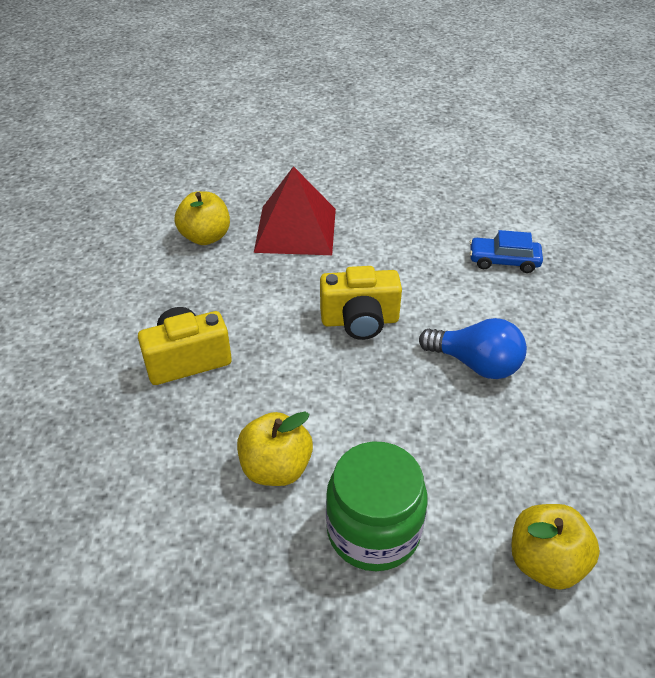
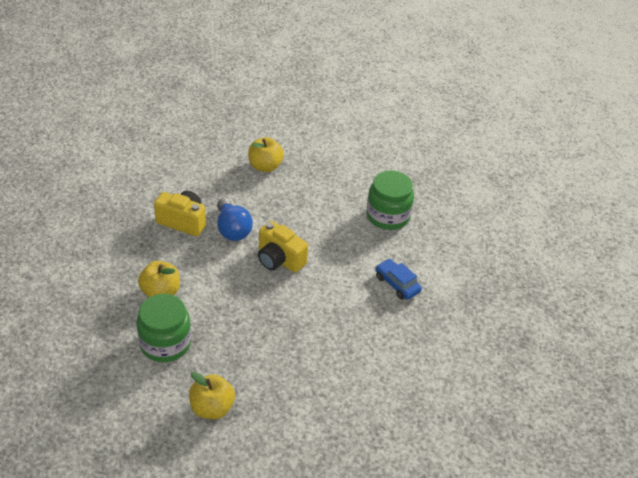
camera: 40 degrees right, 0 degrees up
(295, 230) = (313, 192): red pyramid -> none
(399, 206) = (388, 216): none -> green jar
(475, 364) = (303, 318): blue light bulb -> blue light bulb (232, 229)

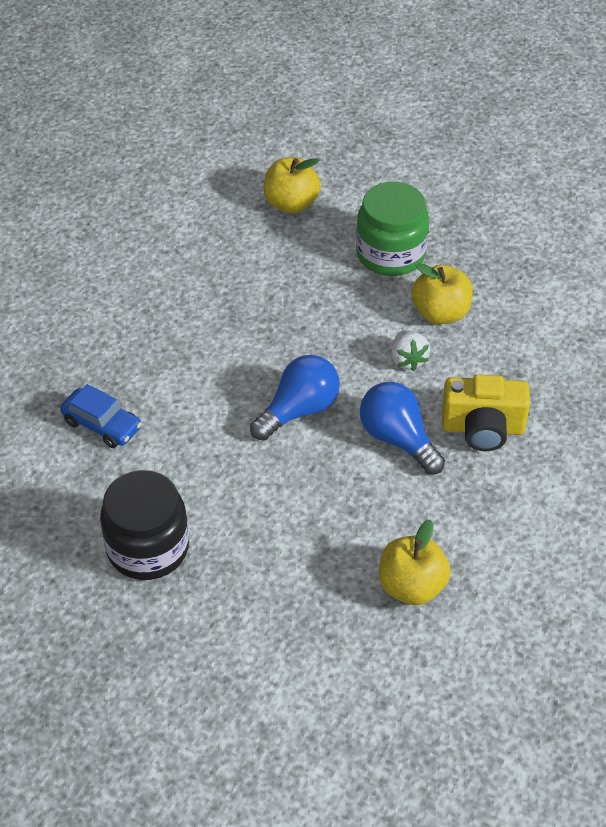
camera: 165 degrees right, 5 degrees up
(199, 270) = (407, 360): none -> white strawberry
(279, 259) = (299, 410): yellow camera -> blue light bulb
(388, 216) = (148, 548): green jar -> black jar

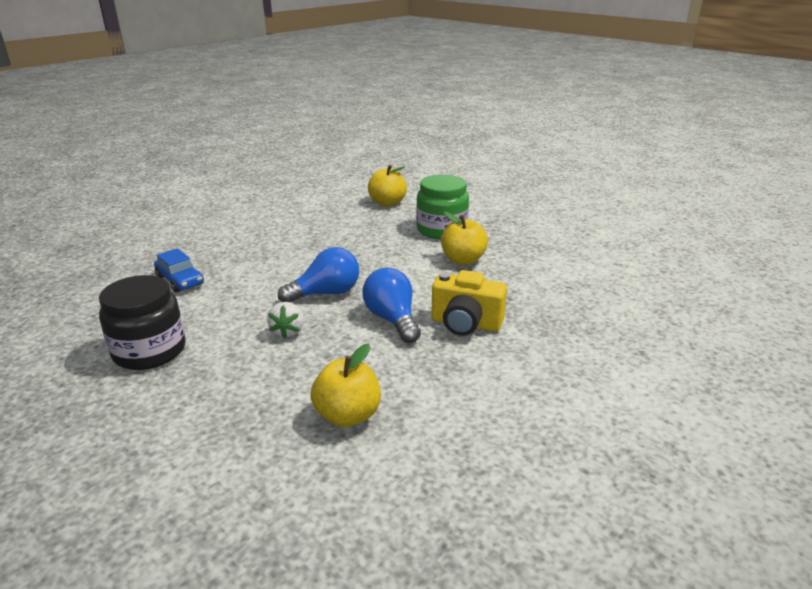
camera: 15 degrees right, 20 degrees down
(407, 360) = (425, 279): white strawberry -> white strawberry (288, 331)

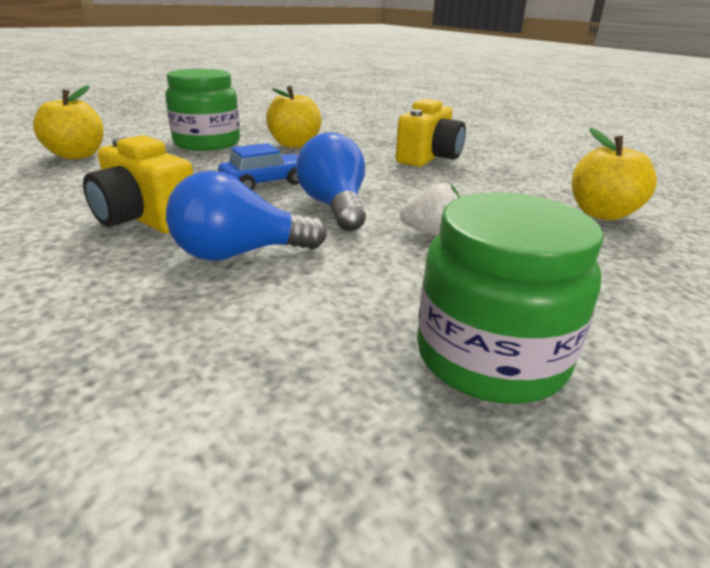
camera: 80 degrees left, 0 degrees up
(149, 351) = (490, 357): black jar -> green jar
(180, 280) = (192, 333): blue car -> blue car (265, 183)
(292, 245) = (145, 219): none -> yellow camera
(392, 319) = (414, 181): blue light bulb -> blue light bulb (239, 254)

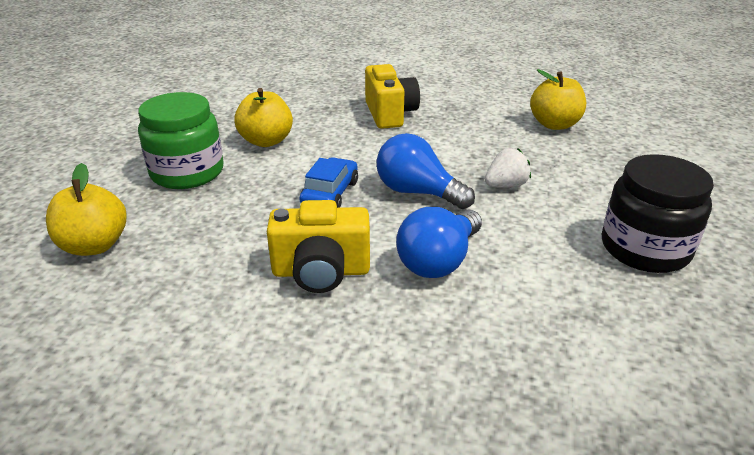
camera: 40 degrees left, 5 degrees up
(490, 357) = (644, 248): green jar -> black jar

